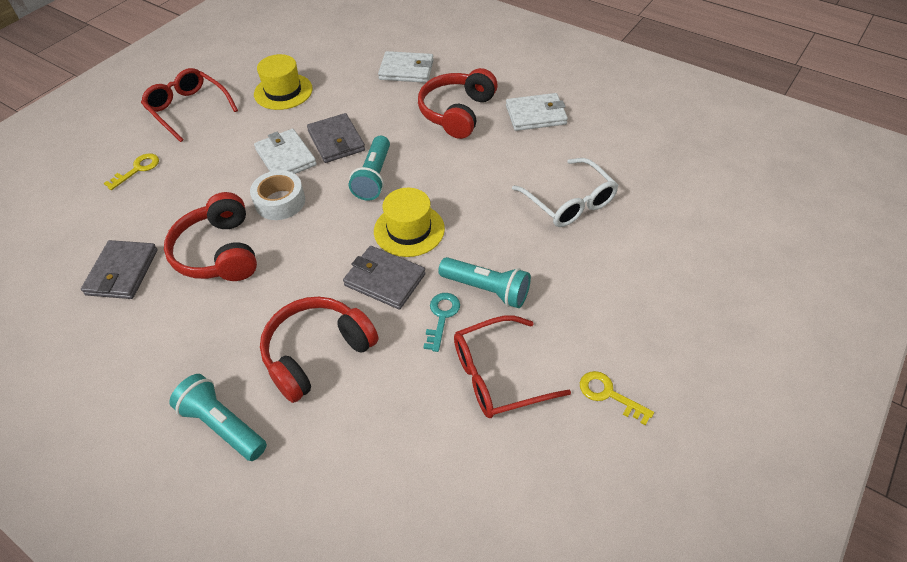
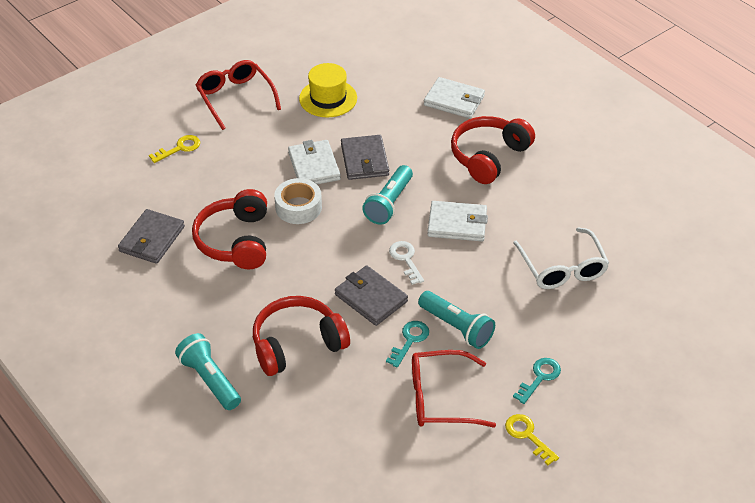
camera: 15 degrees right, 5 degrees down
(409, 230) = (406, 259): yellow hat -> white key
(535, 115) = (565, 176): white wallet -> white wallet (457, 224)
(594, 323) = (539, 378): none -> turquoise key

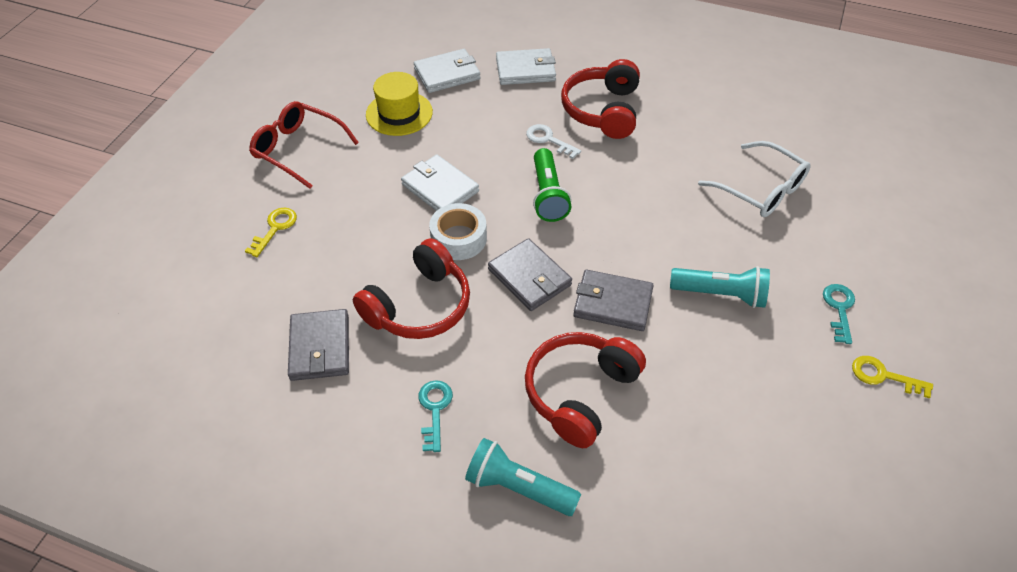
camera: 30 degrees left, 5 degrees up
(235, 241) = (419, 306): red headphones -> red headphones turned 105 degrees counterclockwise
(364, 160) = (487, 161): grey wallet -> grey wallet (529, 277)
(389, 203) = (548, 195): turquoise flashlight -> green flashlight
(406, 259) = (612, 246): white key -> white key (548, 140)
(410, 340) = (689, 331): turquoise key -> turquoise key (435, 410)
(439, 398) = (770, 379): red glasses -> none
(457, 224) = (630, 188): white wallet -> white wallet (447, 74)

